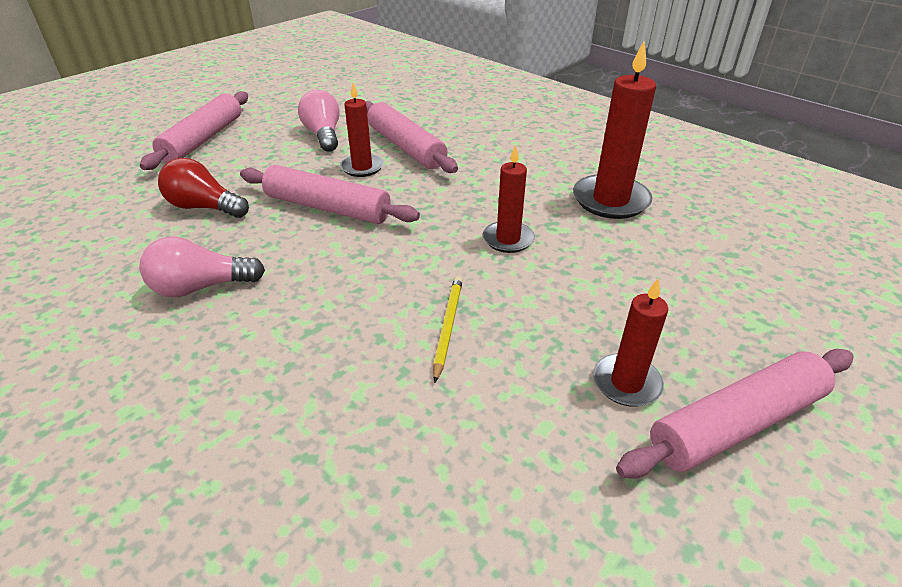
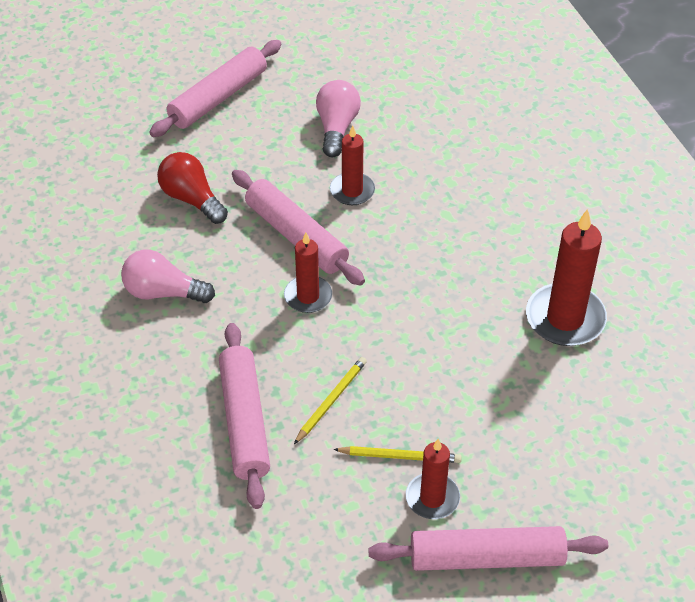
camera: 25 degrees right, 10 degrees up
(406, 147) = (410, 174): pink rolling pin -> pink rolling pin (245, 421)
(508, 239) = (434, 331): red candle -> red candle (308, 296)
(559, 354) = (400, 456): none -> yellow pencil

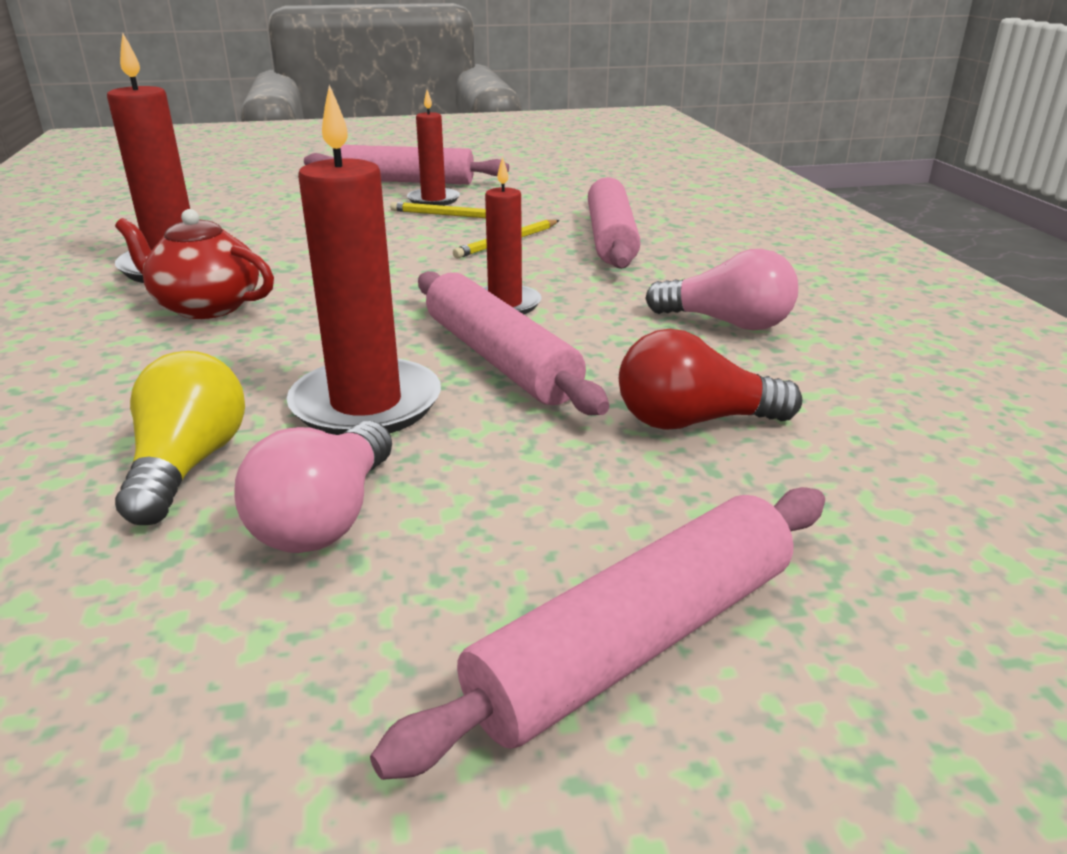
camera: 170 degrees left, 20 degrees down
(192, 199) = (694, 421): red light bulb -> red light bulb turned 120 degrees clockwise
(352, 191) = (366, 404): red candle -> red candle, size x1.64
(408, 145) = (188, 465): none -> yellow light bulb
(499, 267) = (206, 306): none -> red teapot

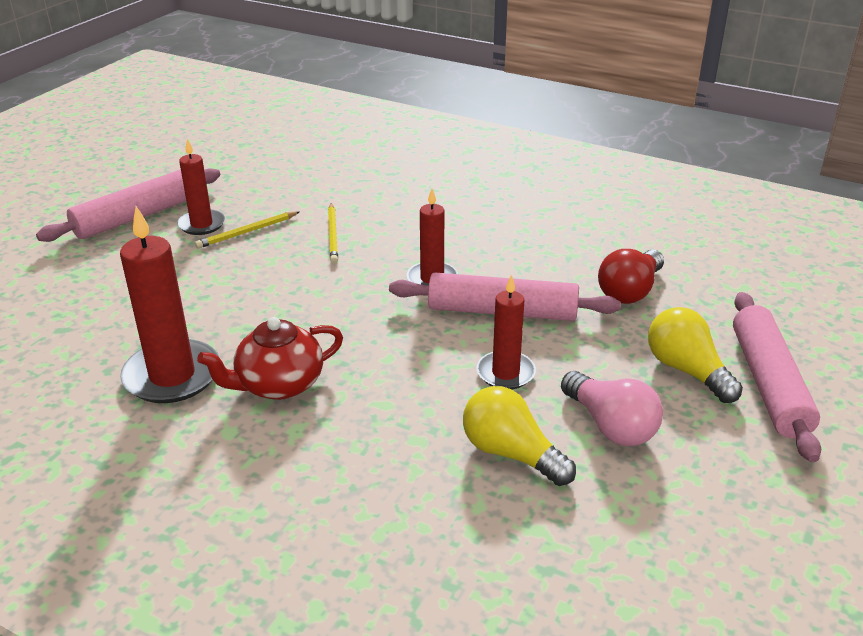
camera: 50 degrees left, 5 degrees up
(366, 404) = (505, 373): red candle -> red candle, size x0.61
(556, 538) = (687, 370): none -> yellow light bulb
(610, 238) = (381, 202): pink rolling pin -> none
(727, 323) = (544, 230): pink light bulb -> none

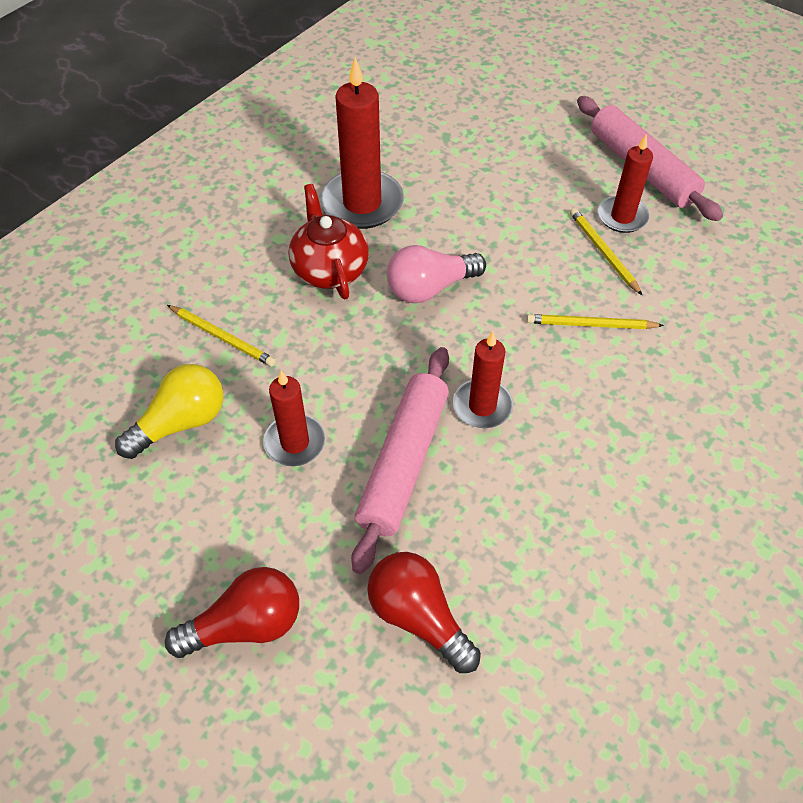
camera: 100 degrees right, 20 degrees up
(390, 447) = (222, 337): none -> yellow pencil
(610, 425) = (187, 515): pink light bulb -> pink light bulb (430, 288)
(687, 370) = (245, 625): yellow light bulb -> red light bulb
(769, 383) = (194, 712): pink rolling pin -> none

